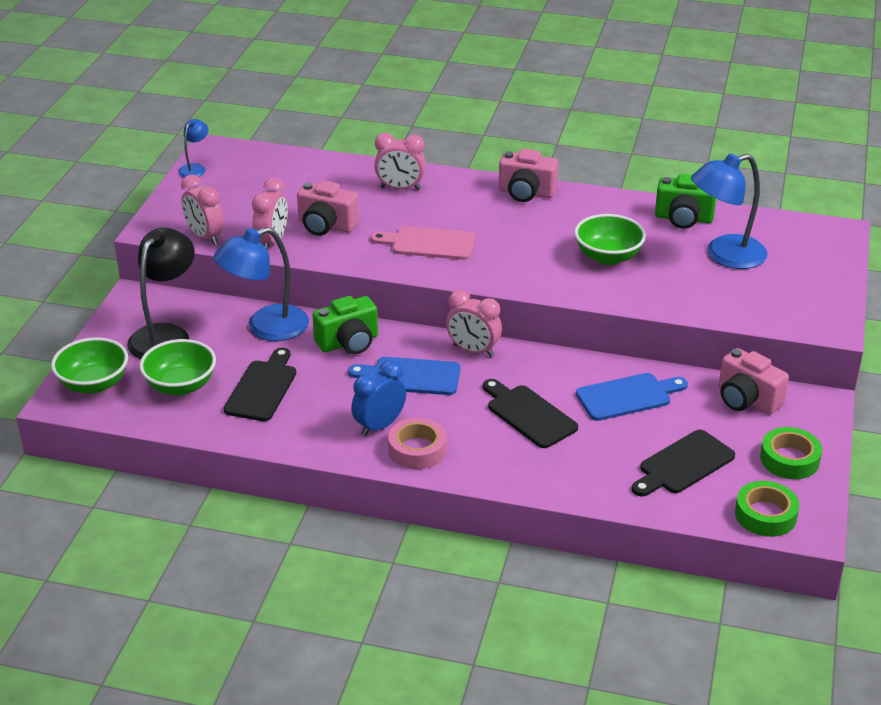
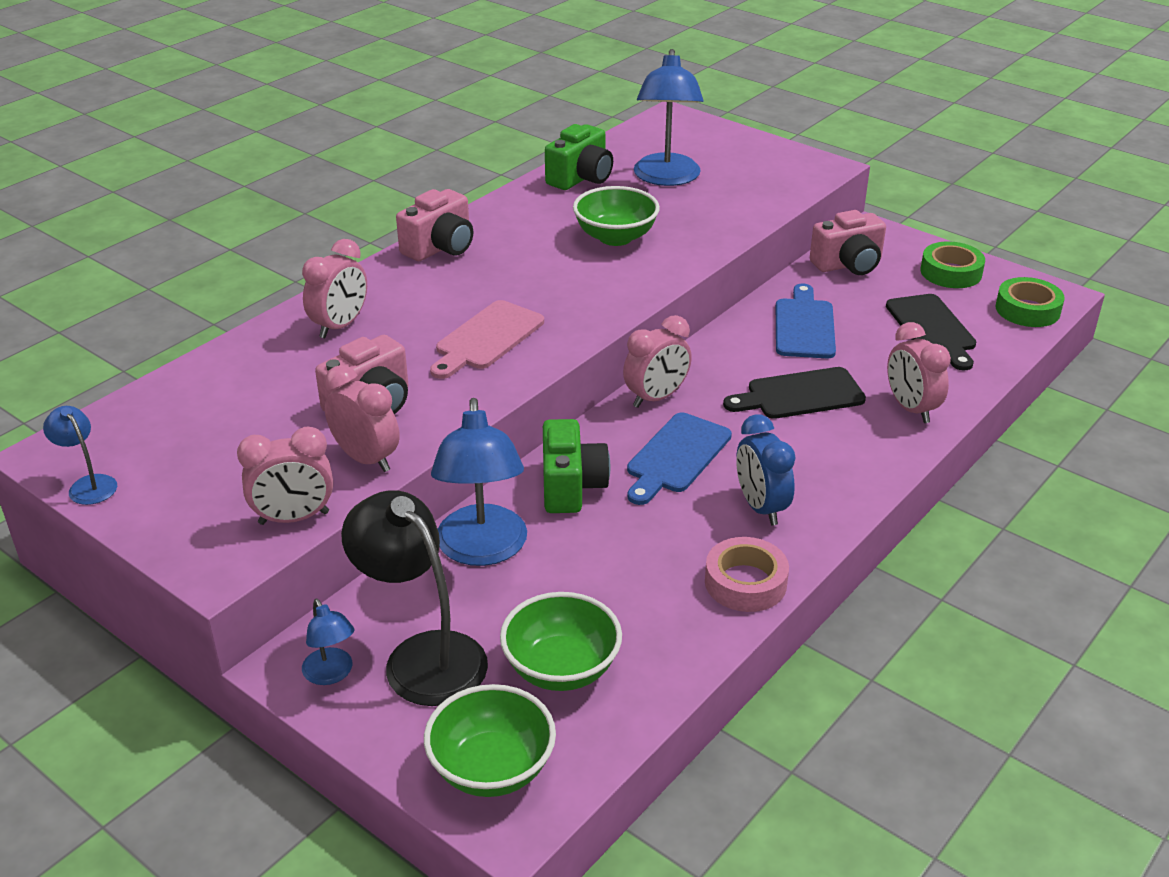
camera: 65 degrees left, 0 degrees up
(136, 311) = (331, 674): none -> blue lamp
(262, 388) = (620, 588): black cutting board -> none
(417, 449) = (822, 490): pink tape -> pink tape (745, 582)
(553, 473) = (911, 409): none -> pink clock

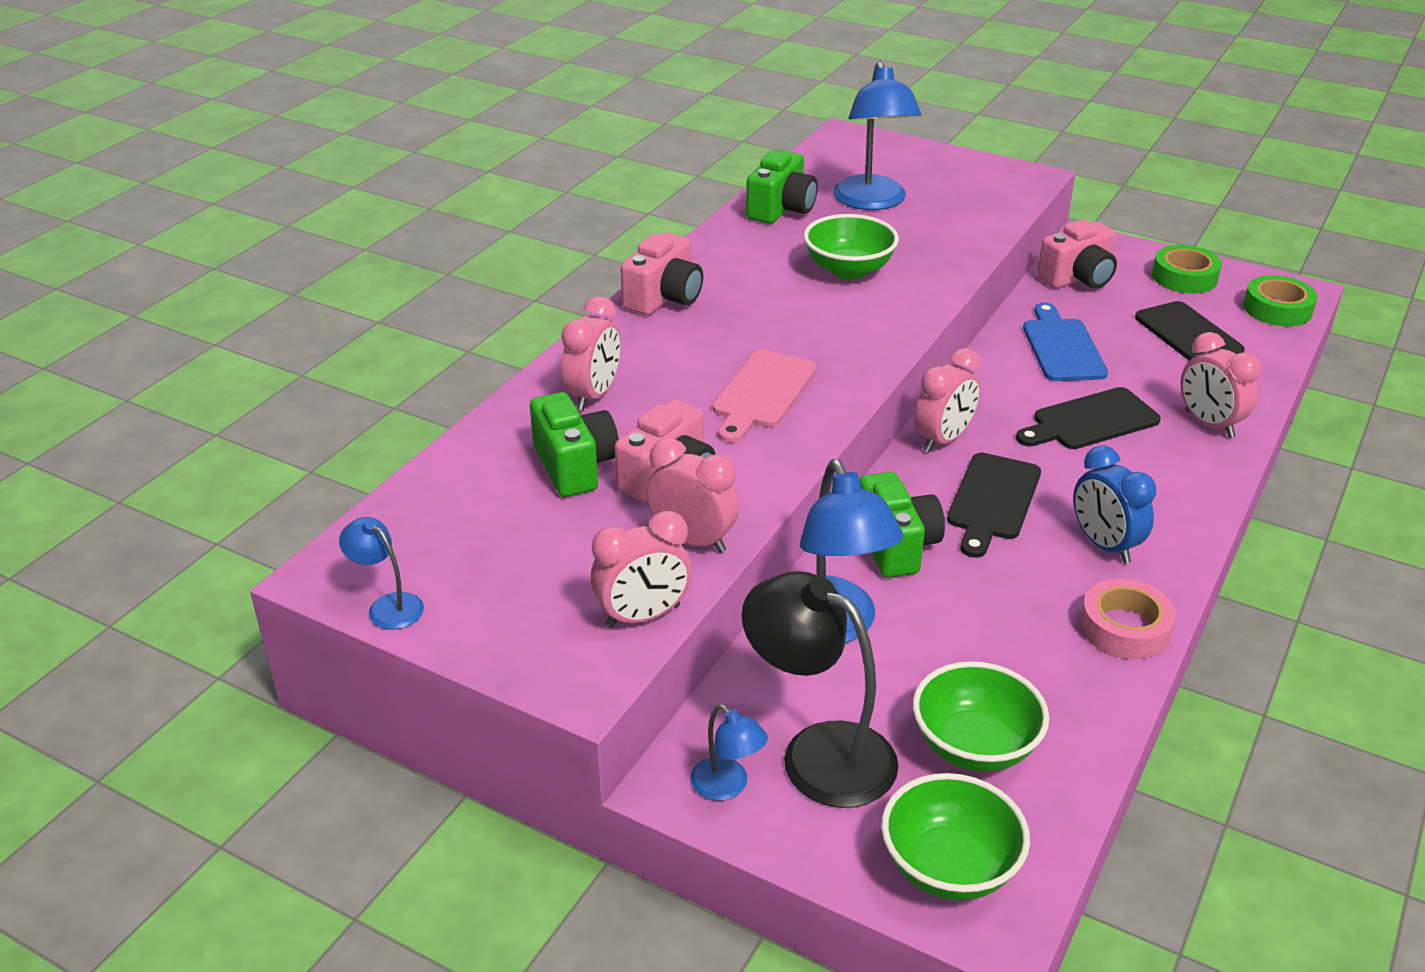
camera: 10 degrees left, 0 degrees up
(296, 385) = (575, 466): none -> green camera
(676, 456) = (992, 501): blue cutting board -> black cutting board

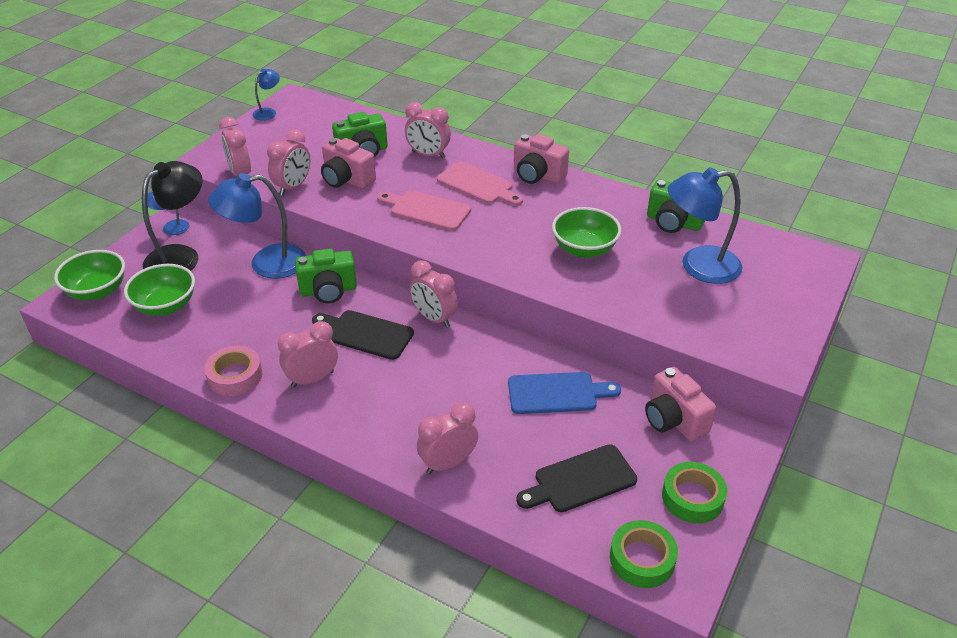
camera: 90 degrees right, 5 degrees up
(689, 348) = (478, 185): none -> pink cutting board
(1090, 421) = (454, 394): black cutting board -> none
(1104, 545) = (312, 379): blue clock -> pink clock

